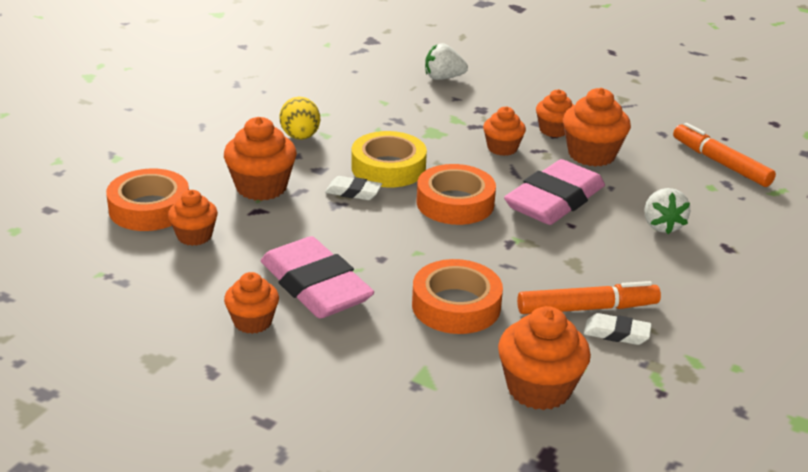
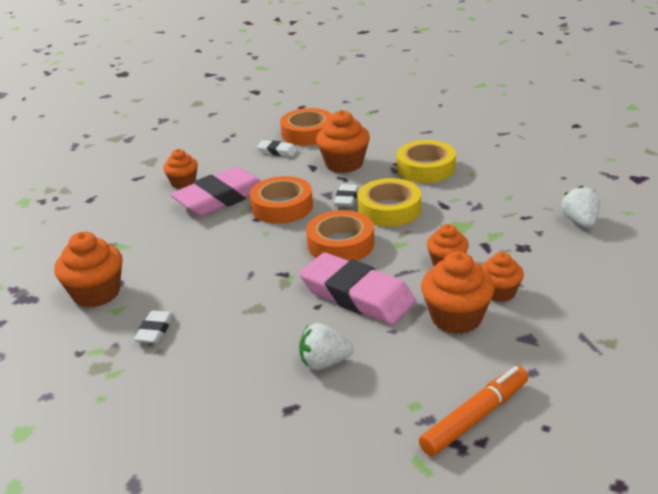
camera: 90 degrees right, 0 degrees up
(194, 236) = (277, 151): orange cupcake -> white eraser
(300, 137) = (425, 168): yellow egg -> yellow tape
(456, 306) = (196, 253): orange tape -> orange tape (282, 207)
(587, 308) = (190, 315): orange marker -> none

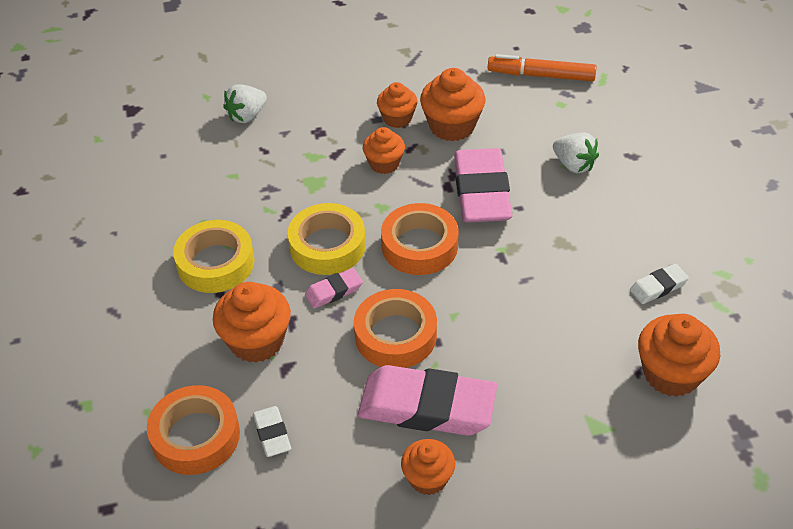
camera: 130 degrees left, 15 degrees up
(346, 198) = (334, 291): white eraser -> pink eraser

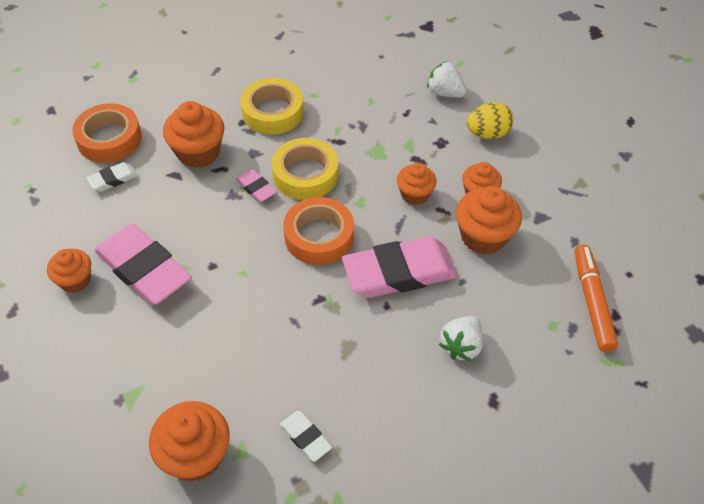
camera: 75 degrees right, 5 degrees up
(319, 96) = (487, 134): none -> yellow egg
(395, 335) = (215, 236): orange tape -> none
(427, 407) = (143, 269): pink eraser -> pink eraser turned 45 degrees counterclockwise

